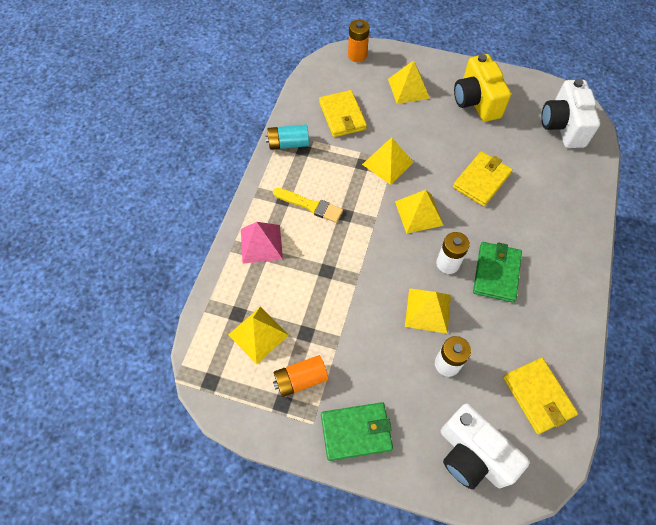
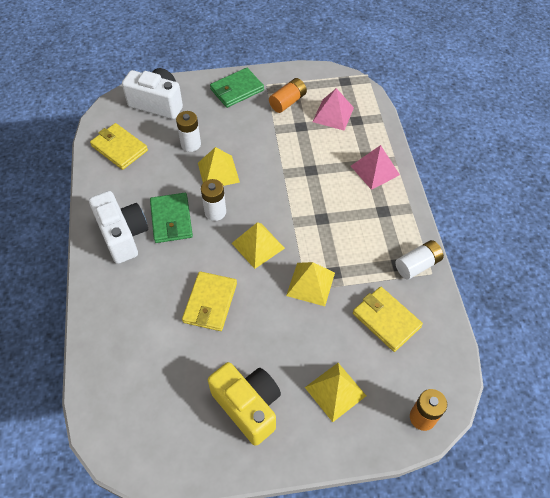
camera: 155 degrees right, 5 degrees down
(258, 334) = (333, 114): yellow pyramid -> pink pyramid
(288, 144) = (417, 265): turquoise battery -> white battery
(310, 205) = (356, 215): yellow brush -> none
(563, 126) = (135, 413): white camera -> white camera (123, 235)

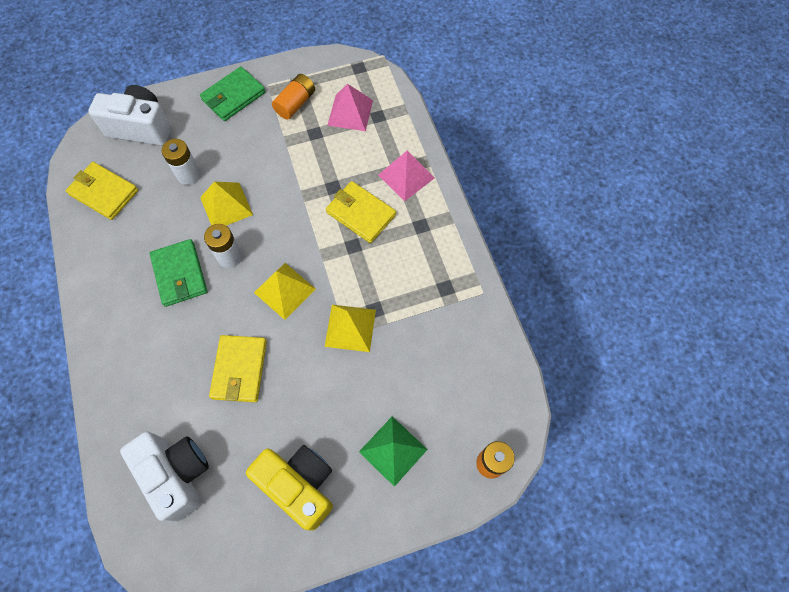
camera: 10 degrees left, 10 degrees up
(123, 235) = (126, 303): white camera -> white camera (177, 474)
(335, 391) = (393, 450): yellow pyramid -> green pyramid
(386, 320) = (439, 357): yellow wallet -> yellow wallet (361, 214)
(417, 265) = (466, 285): white battery -> none

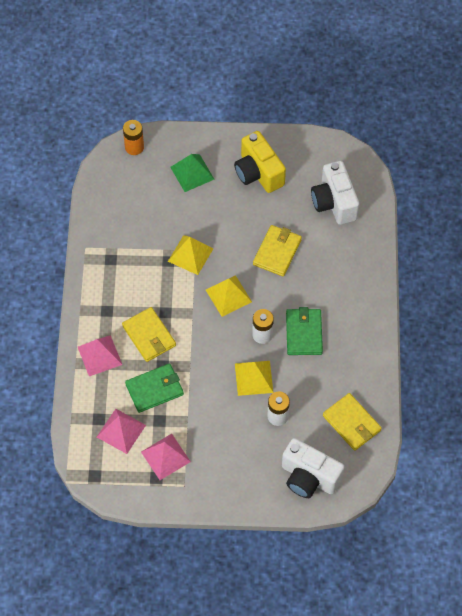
camera: 160 degrees left, 5 degrees down
(233, 96) = (218, 483): green wallet -> green wallet (154, 389)
(295, 103) = (165, 456): orange battery -> pink pyramid

